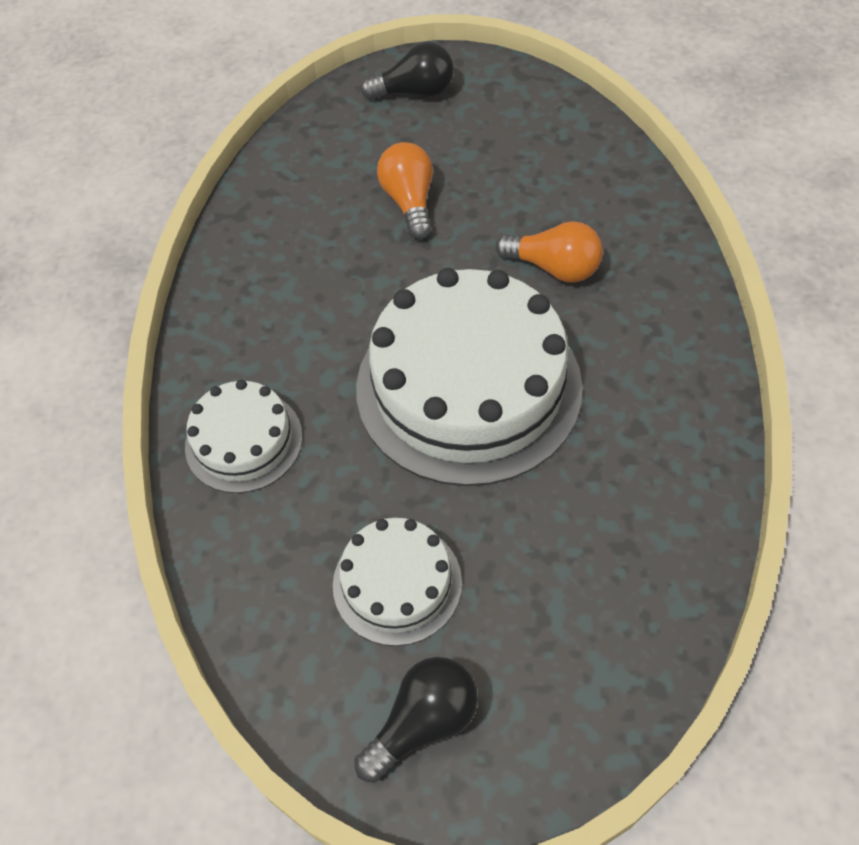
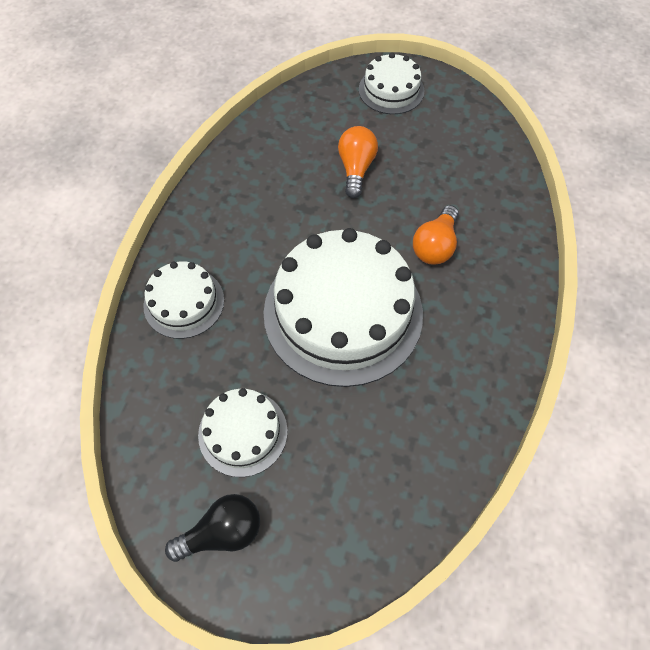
camera: 15 degrees right, 5 degrees up
(415, 92) = (391, 90): black light bulb -> white cake
(554, 268) = (435, 246): orange light bulb -> orange light bulb turned 75 degrees clockwise

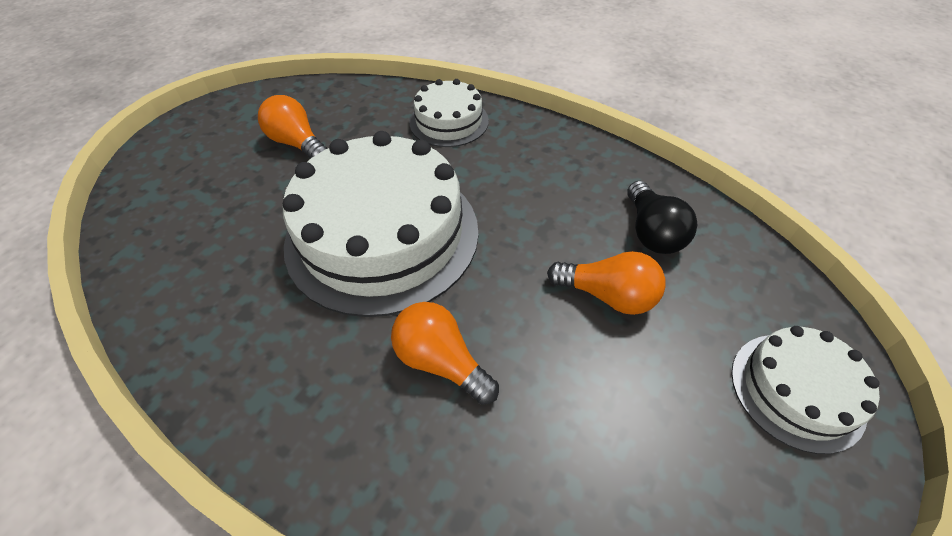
camera: 105 degrees right, 10 degrees down
(222, 532) = (225, 124): black light bulb -> black light bulb (651, 232)
(243, 432) = (297, 143): white cake -> orange light bulb

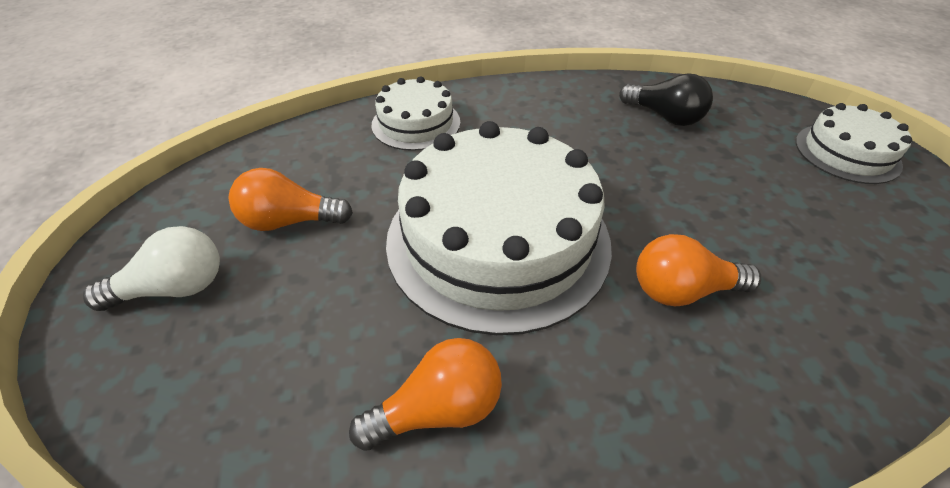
camera: 45 degrees left, 5 degrees down
(209, 146) = (174, 288): none -> white light bulb
(608, 295) = (701, 170): orange light bulb -> orange light bulb (438, 409)

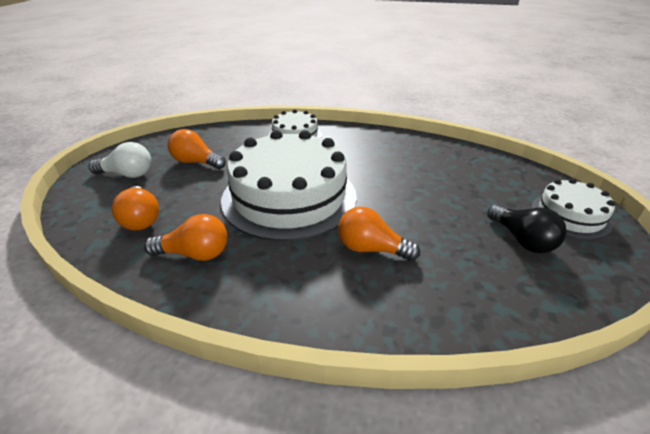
camera: 25 degrees right, 10 degrees down
(281, 376) = (141, 219): none -> orange light bulb
(664, 117) = (450, 165): black light bulb -> black light bulb (522, 240)

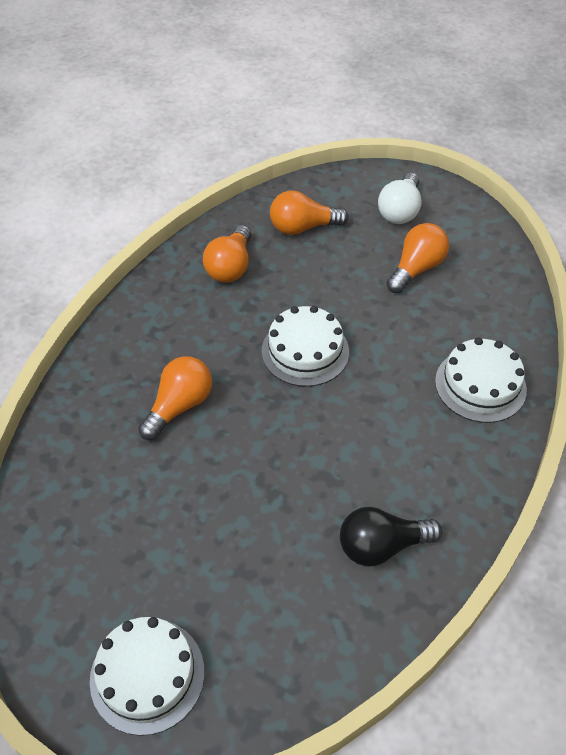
camera: 105 degrees right, 15 degrees up
(289, 197) = (305, 351): white cake -> white cake, size x0.51
(522, 240) = (128, 571): black light bulb -> black light bulb (381, 546)

